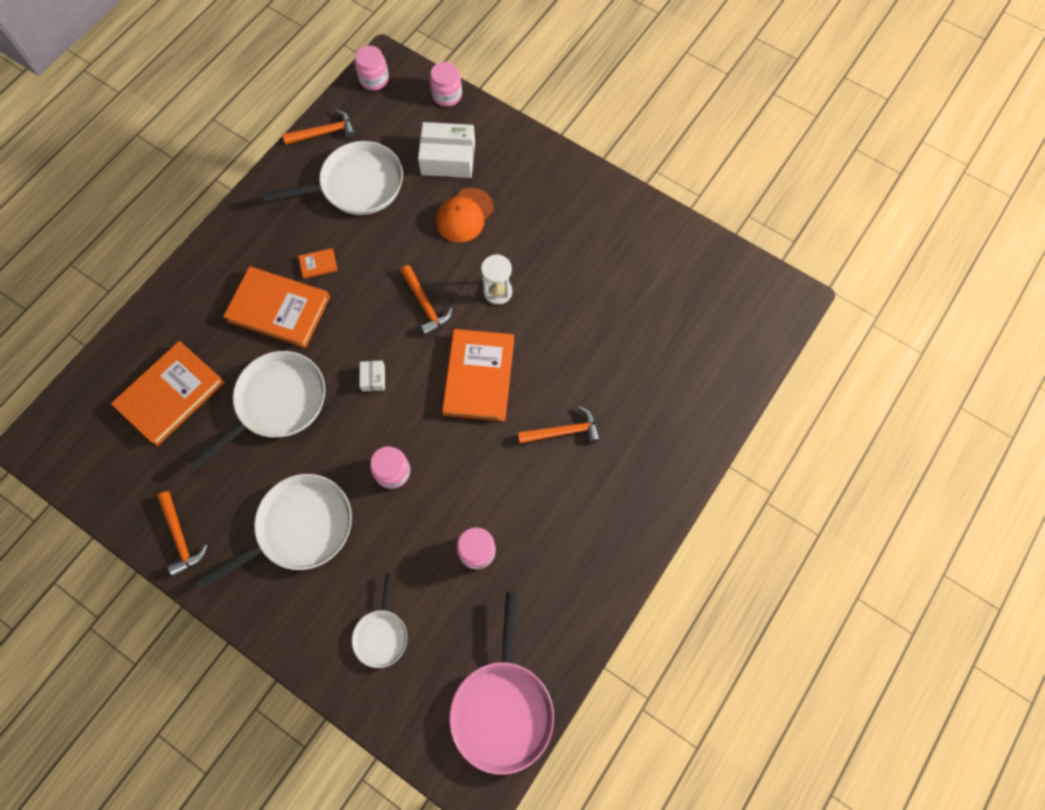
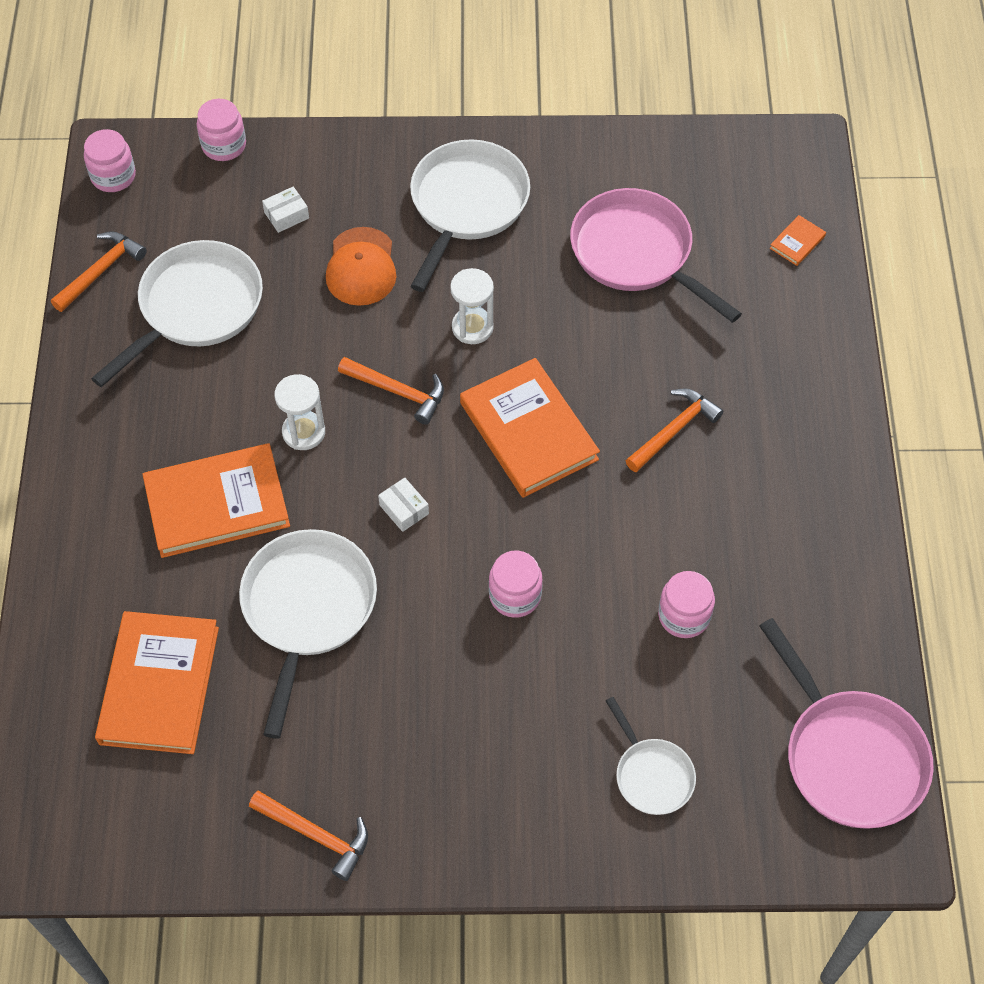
camera: 35 degrees left, 10 degrees down
(299, 528) = (456, 728): white pan -> white pan (466, 205)
(318, 264) = (224, 424): orange book -> orange book (797, 242)
(356, 296) = (303, 432): none -> white hourglass
(448, 158) = (286, 215): white box -> white box, size x0.48
(630, 305) = (637, 254): none -> pink pan

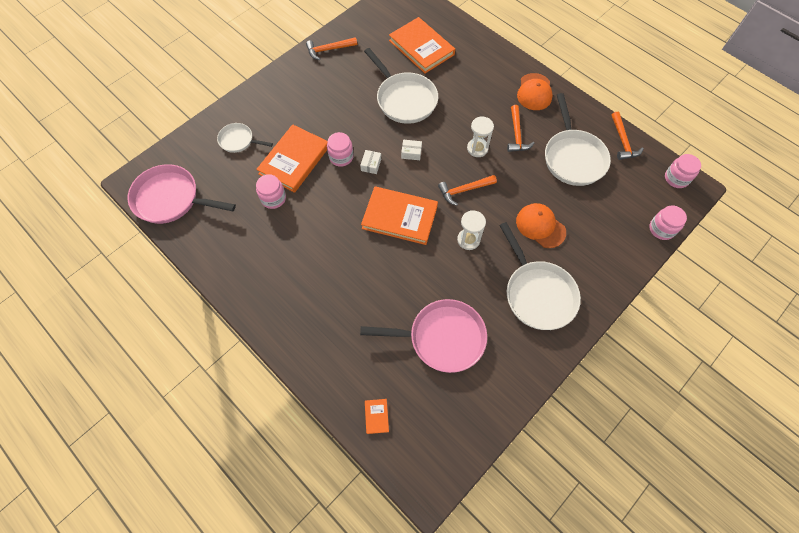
camera: 135 degrees right, 5 degrees up
(104, 442) = (534, 92): none -> orange cap
(217, 504) = (473, 104): orange book -> orange book (294, 160)
(286, 215) = (596, 222): white box -> white box (371, 165)
(674, 430) = (344, 266): orange hammer -> orange hammer (517, 134)

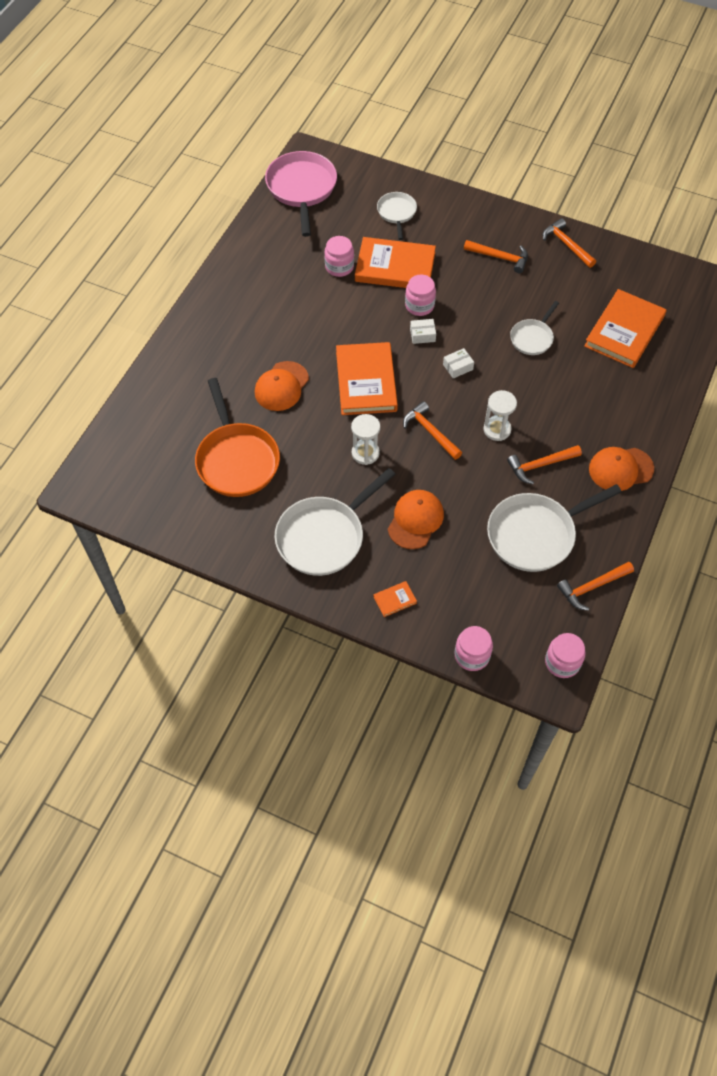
camera: 70 degrees right, 5 degrees down
(320, 92) = (499, 257): none -> orange hammer
(376, 416) = (135, 428): orange book -> orange book (395, 600)
(379, 280) = (281, 386): none -> orange cap
(404, 99) = (532, 338): white pan -> white pan, size x0.55
(411, 153) = (458, 367): white box -> white box turned 75 degrees clockwise
(441, 338) = (236, 459): pink pan -> orange pan

